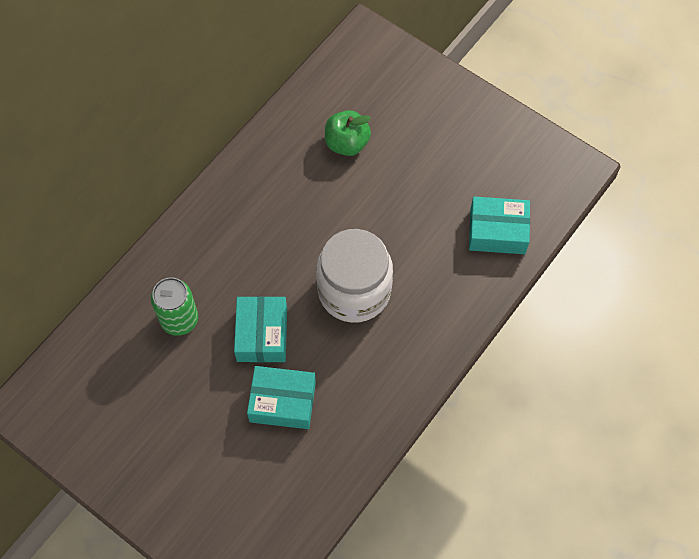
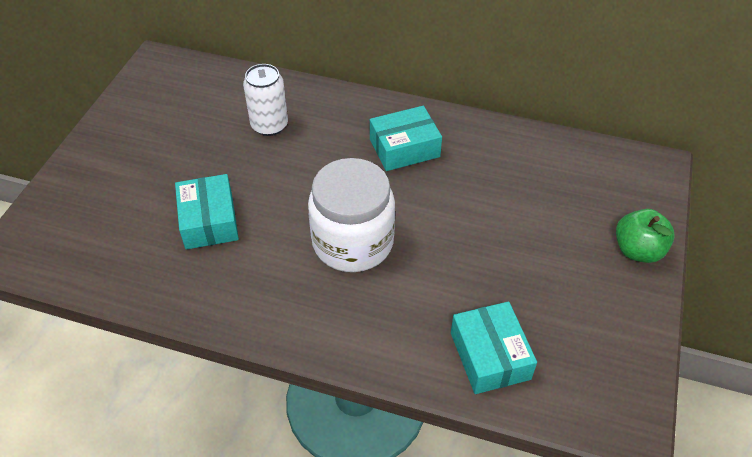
camera: 70 degrees right, 15 degrees down
(179, 319) = (269, 125): green can -> white can
(262, 334) = (275, 185): turquoise box -> turquoise box (404, 148)
(347, 143) = (519, 188): green apple -> green apple (637, 250)

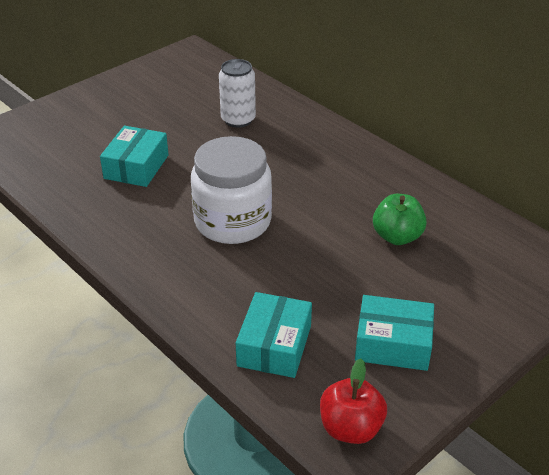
camera: 30 degrees right, 10 degrees down
(404, 148) = (336, 172): turquoise box -> turquoise box (393, 344)
(611, 404) = (350, 428): none -> red apple
(637, 250) = (487, 326): green apple -> green apple (397, 236)

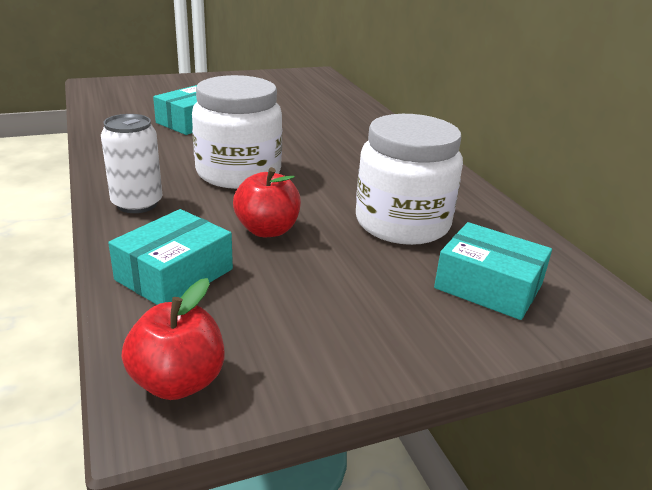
camera: 20 degrees right, 10 degrees down
(238, 119) = (315, 114): white can -> white can (137, 204)
(305, 278) = (267, 230): none -> red apple
(393, 344) = (313, 312): turquoise box -> turquoise box (488, 286)
(397, 236) = (402, 223): green apple -> white jar

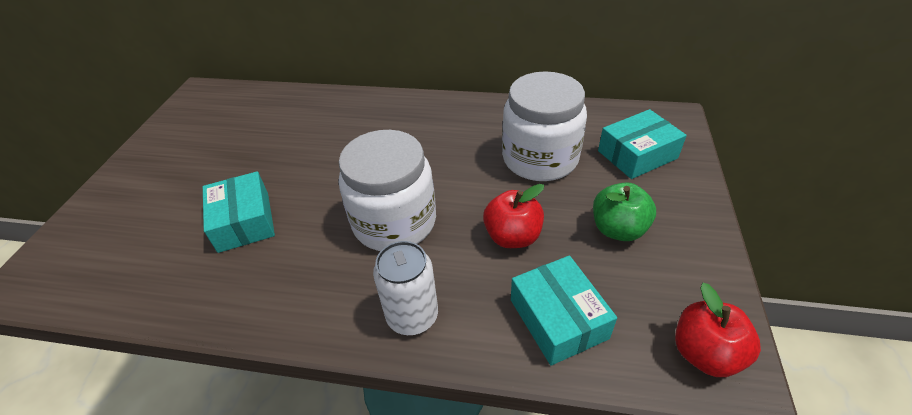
camera: 55 degrees left, 15 degrees up
(334, 291) = (618, 229): none -> green apple

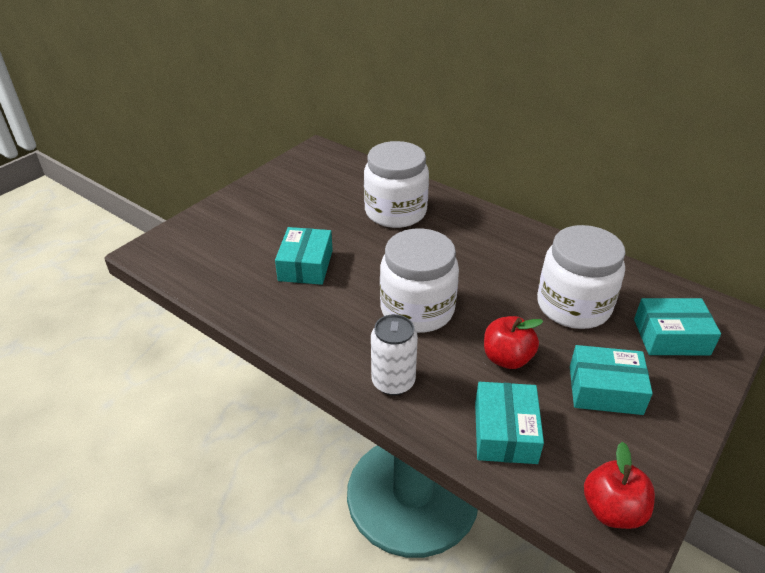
camera: 25 degrees right, 5 degrees down
(317, 128) = (395, 212): none -> white jar
(618, 229) = (605, 390): green apple -> turquoise box

